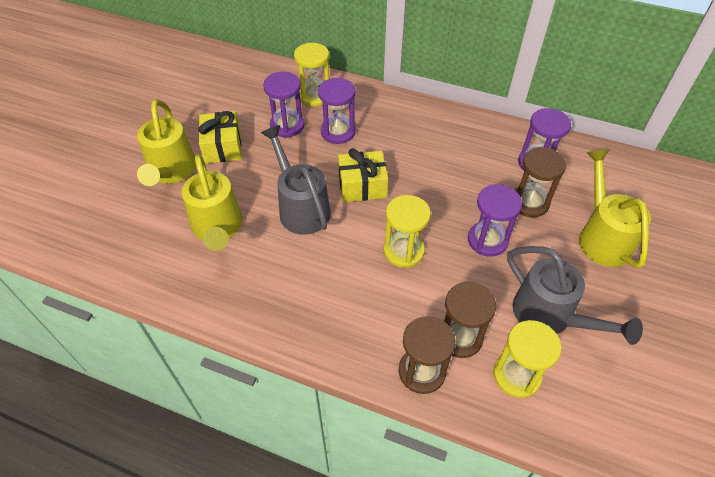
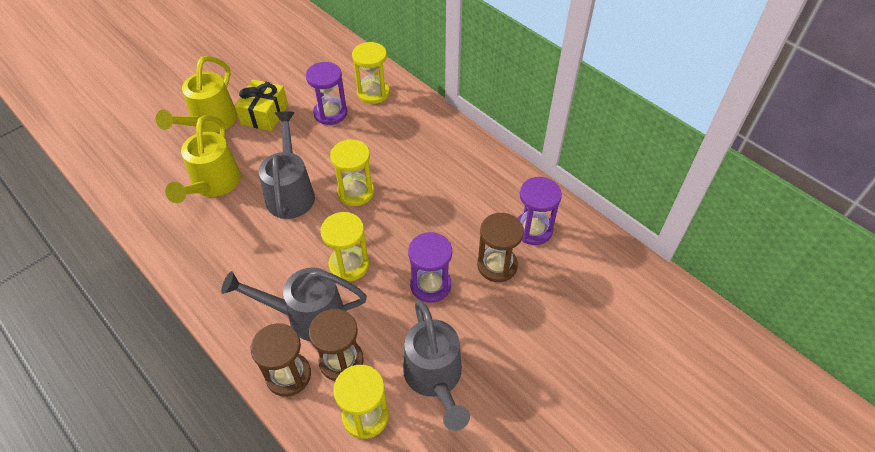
camera: 25 degrees right, 0 degrees up
(338, 132) = (370, 134): purple hourglass -> none
(362, 186) = (355, 192): yellow gift -> yellow hourglass
(399, 311) = (307, 316): none -> grey watering can
(602, 236) = (543, 325): yellow watering can -> none

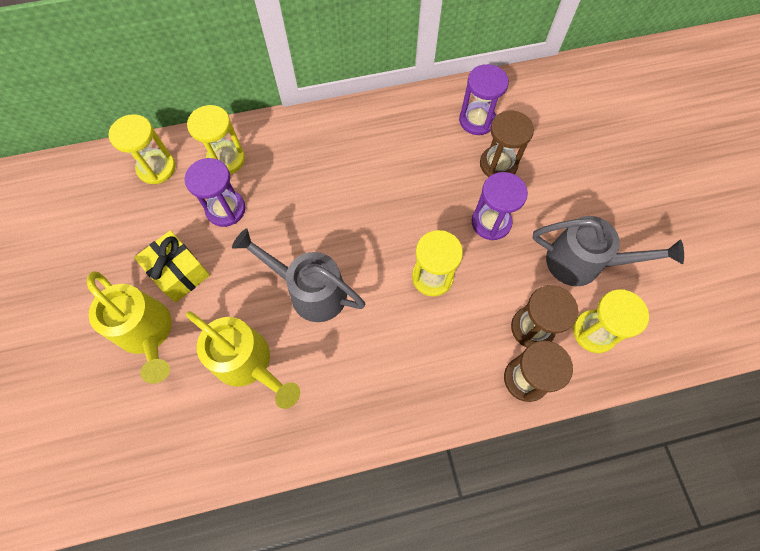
camera: 60 degrees left, 15 degrees up
(307, 316) = (470, 337): grey watering can -> none
(355, 192) = (348, 233): yellow hourglass -> yellow hourglass (156, 168)

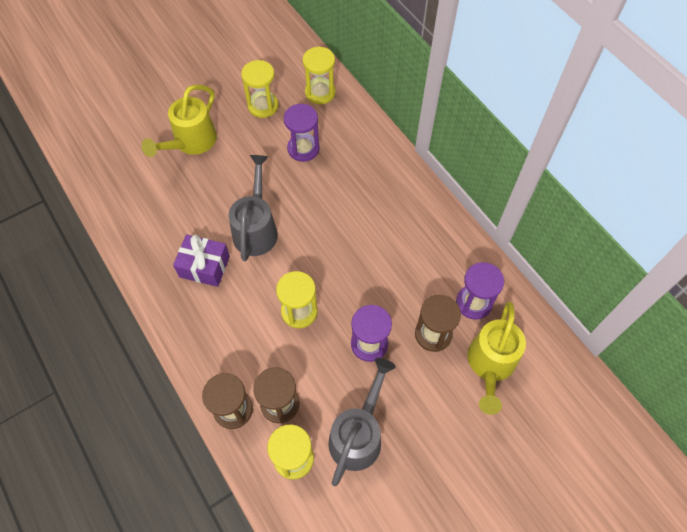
camera: 70 degrees right, 5 degrees down
(179, 272) = (242, 141): yellow gift -> none
(226, 159) = (347, 131): yellow hourglass -> yellow hourglass (263, 106)
(248, 364) = (187, 210): yellow watering can -> yellow watering can (490, 365)
(336, 363) = (204, 266): none -> purple gift
(583, 263) = (358, 434): grey watering can -> grey watering can turned 150 degrees counterclockwise

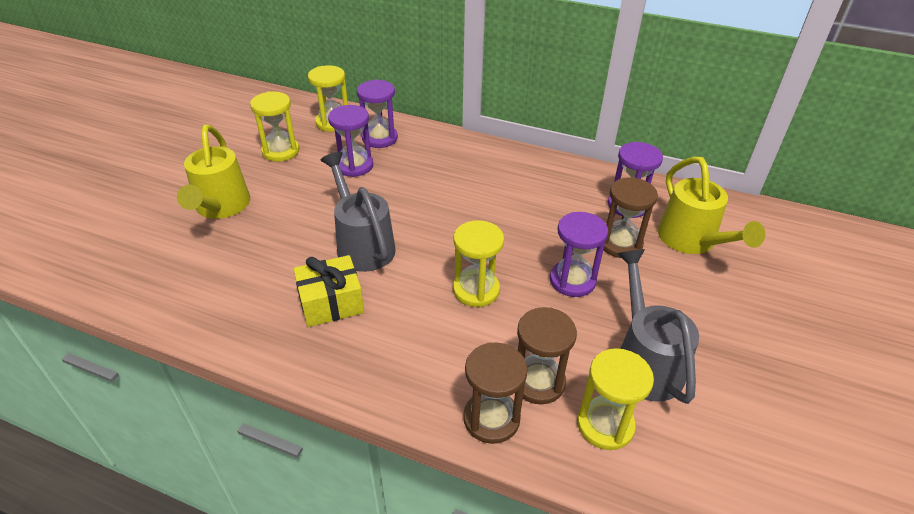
camera: 35 degrees left, 20 degrees down
(204, 266) = (331, 303): purple gift -> yellow gift
(342, 128) = (379, 138): none -> purple hourglass

